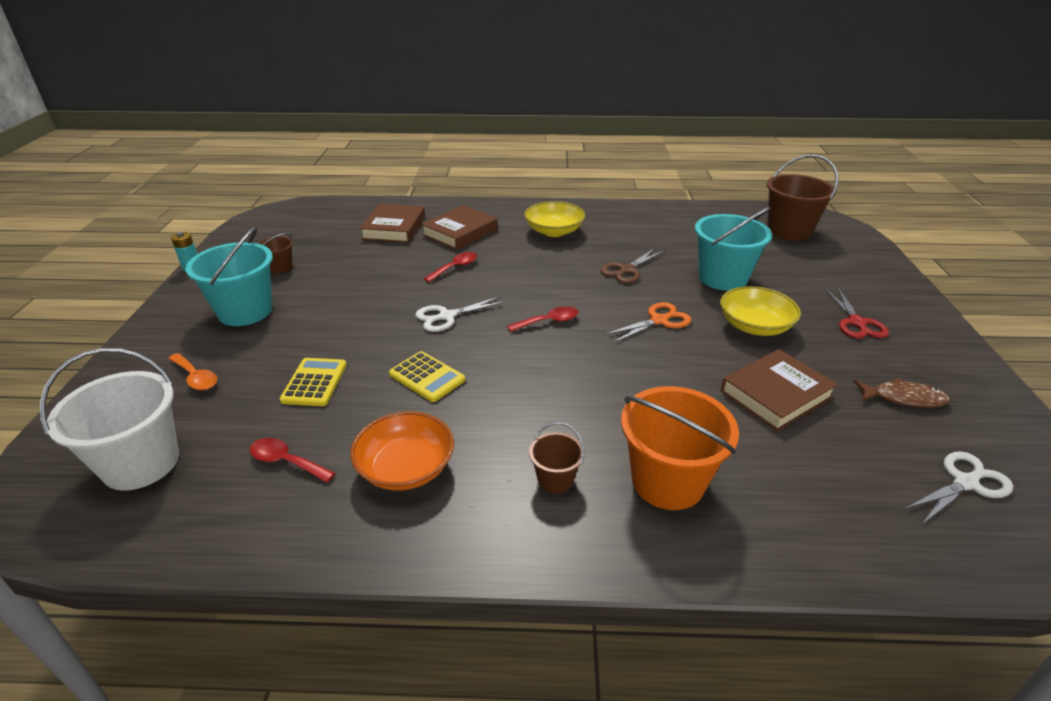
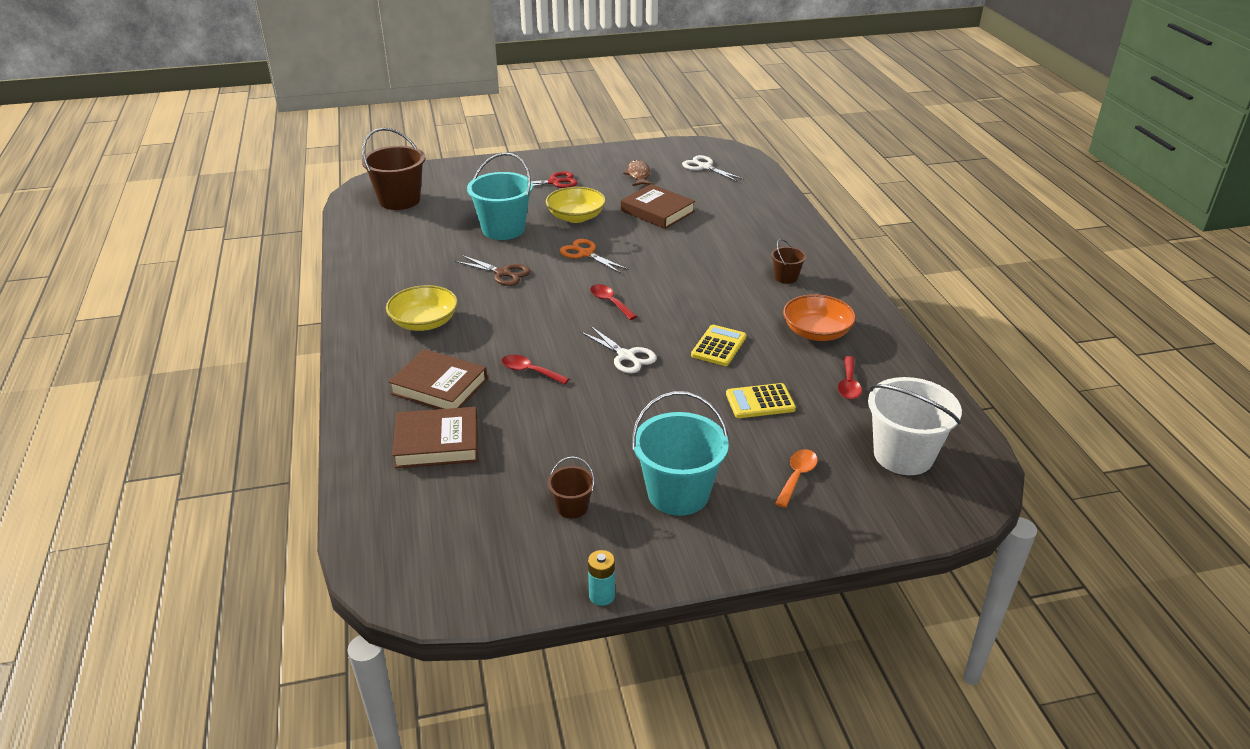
camera: 105 degrees left, 0 degrees up
(667, 481) = (761, 243): orange bucket -> none

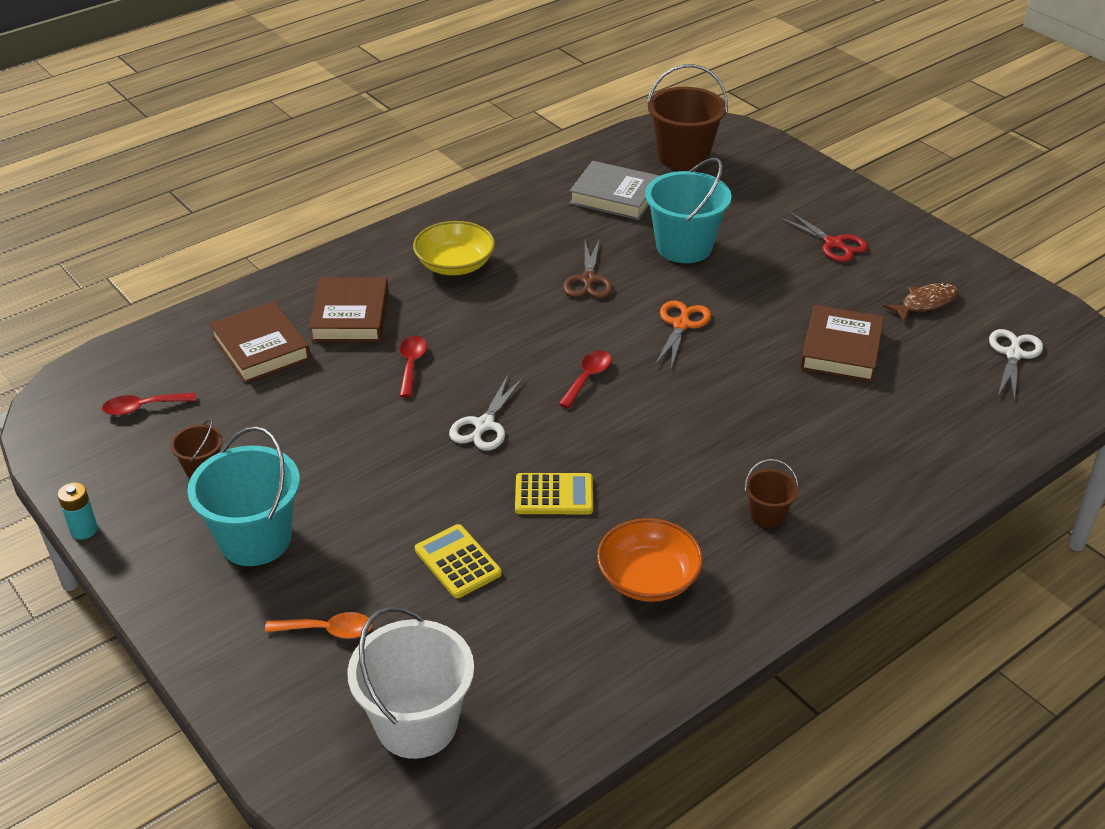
camera: 65 degrees right, 5 degrees up
(415, 237) = (615, 196): none -> grey book
(576, 217) = (763, 289): yellow bowl -> none
(848, 384) = (543, 637): red spoon -> red spoon (142, 407)

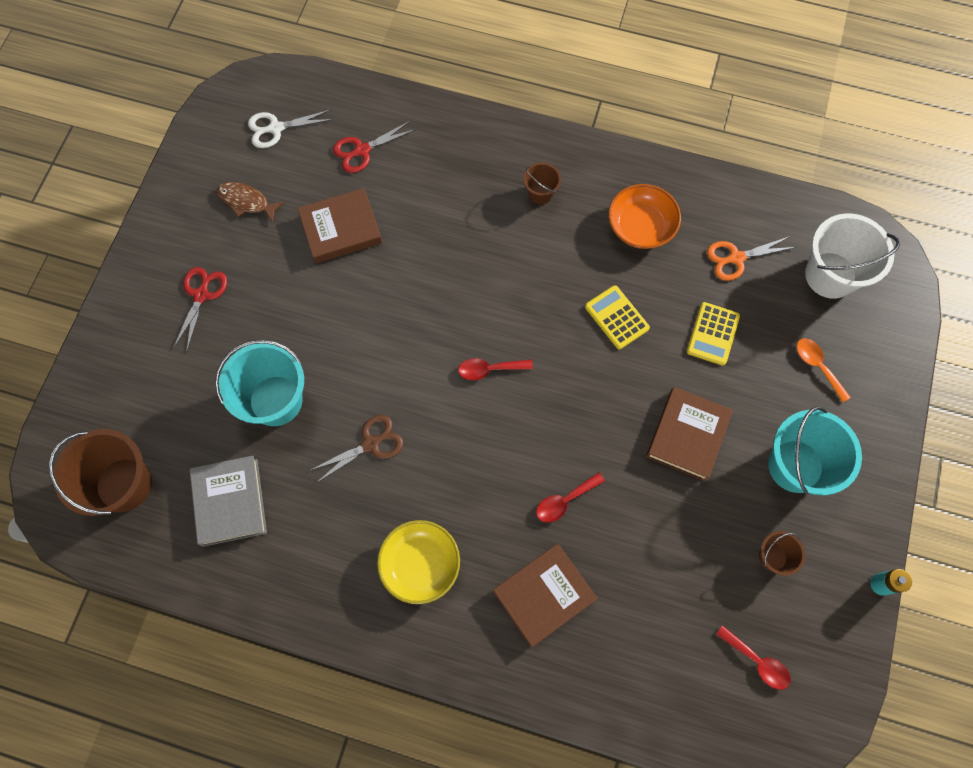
camera: 125 degrees left, 30 degrees up
(261, 348) = (631, 633): brown book -> brown book (687, 435)
(484, 425) = (587, 404): white scissors -> none
(681, 325) = (383, 344): orange scissors -> orange scissors (736, 258)
(937, 403) = (362, 150): none -> red scissors

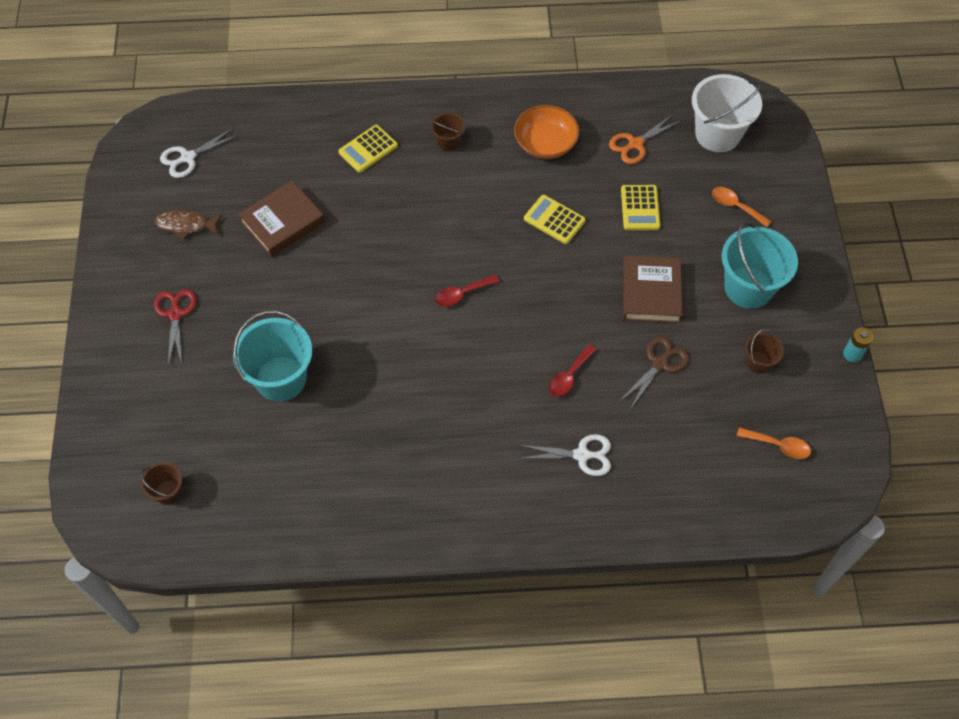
camera: 20 degrees left, 10 degrees down
(124, 484) = (168, 492): brown bucket -> brown bucket, size x0.50
(230, 502) = (273, 474): grey book -> none
(362, 150) = (275, 153): red scissors -> none
(370, 444) = (381, 386): brown scissors -> brown scissors (659, 364)
(420, 564) = (465, 467): yellow bowl -> none
(456, 175) = (368, 149): none -> yellow calculator
(544, 595) = (582, 455): brown book -> white scissors
(757, 661) = (778, 445): red spoon -> orange spoon

